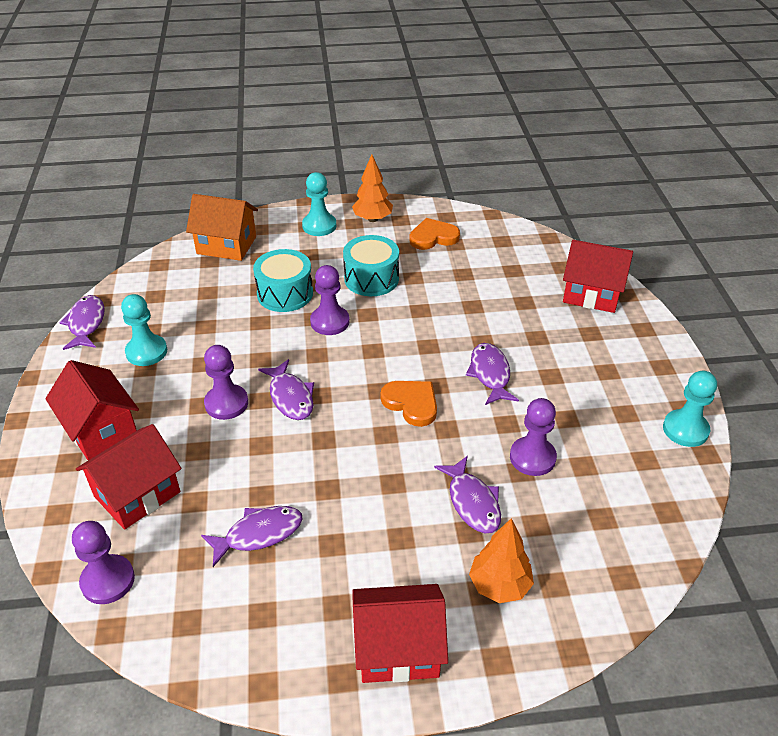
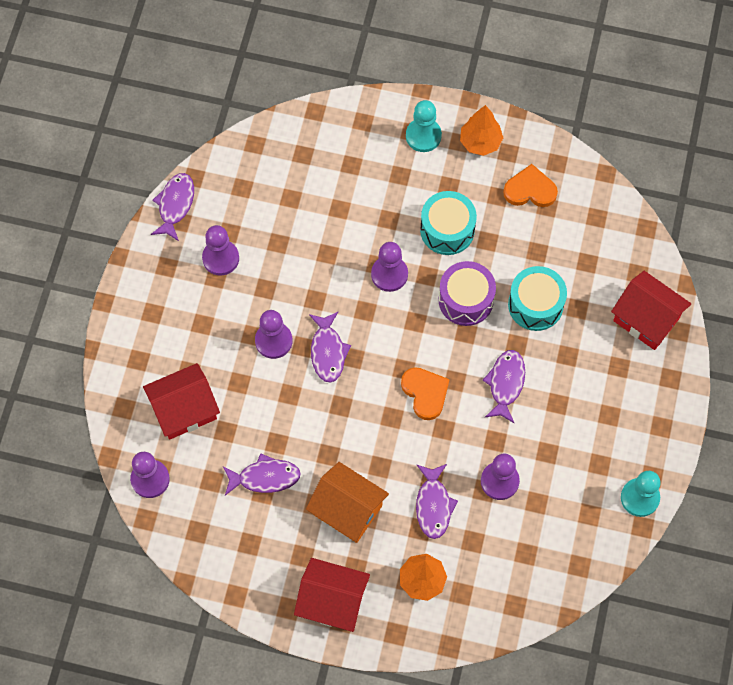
camera: 20 degrees right, 25 degrees up
(101, 430) = (168, 335): red house -> none
(146, 352) = (220, 258): turquoise pawn -> purple pawn
(226, 245) = (324, 136): orange house -> orange house (347, 510)
(285, 293) = (360, 224): turquoise drum -> turquoise drum (535, 305)
(415, 322) = (466, 300): none -> purple drum

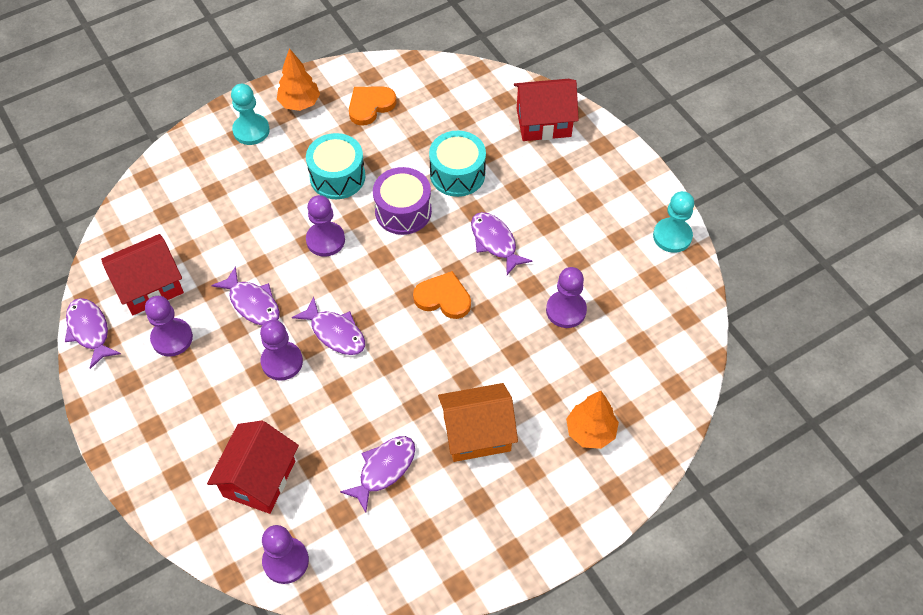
camera: 45 degrees left, 10 degrees down
(332, 601) = (541, 513): red house -> red house (150, 286)
(433, 505) = (538, 370): purple fish -> purple fish (252, 303)

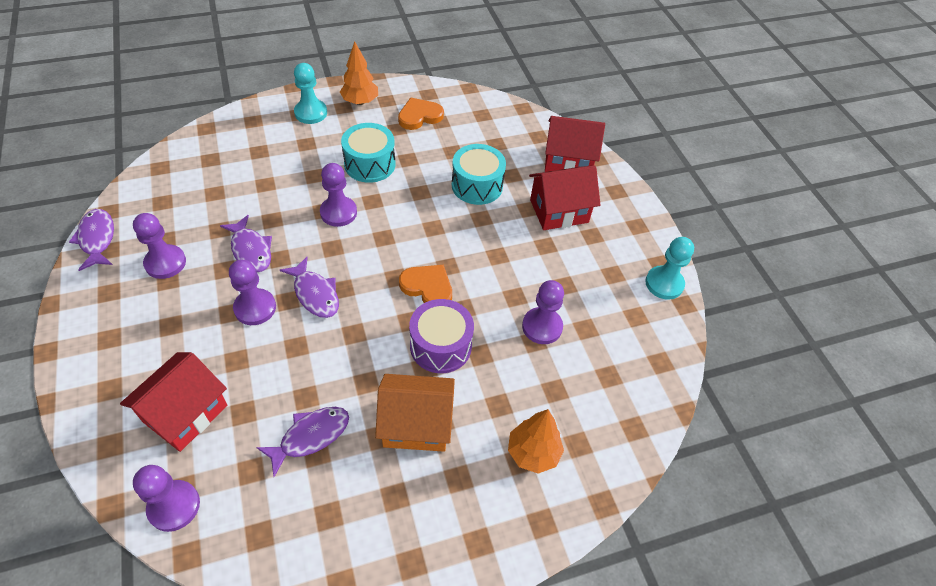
camera: 10 degrees right, 5 degrees down
(150, 286) = (167, 215): red house -> red house (559, 211)
(403, 211) = (417, 204): purple drum -> purple drum (440, 346)
(495, 242) = (492, 250): purple fish -> none

